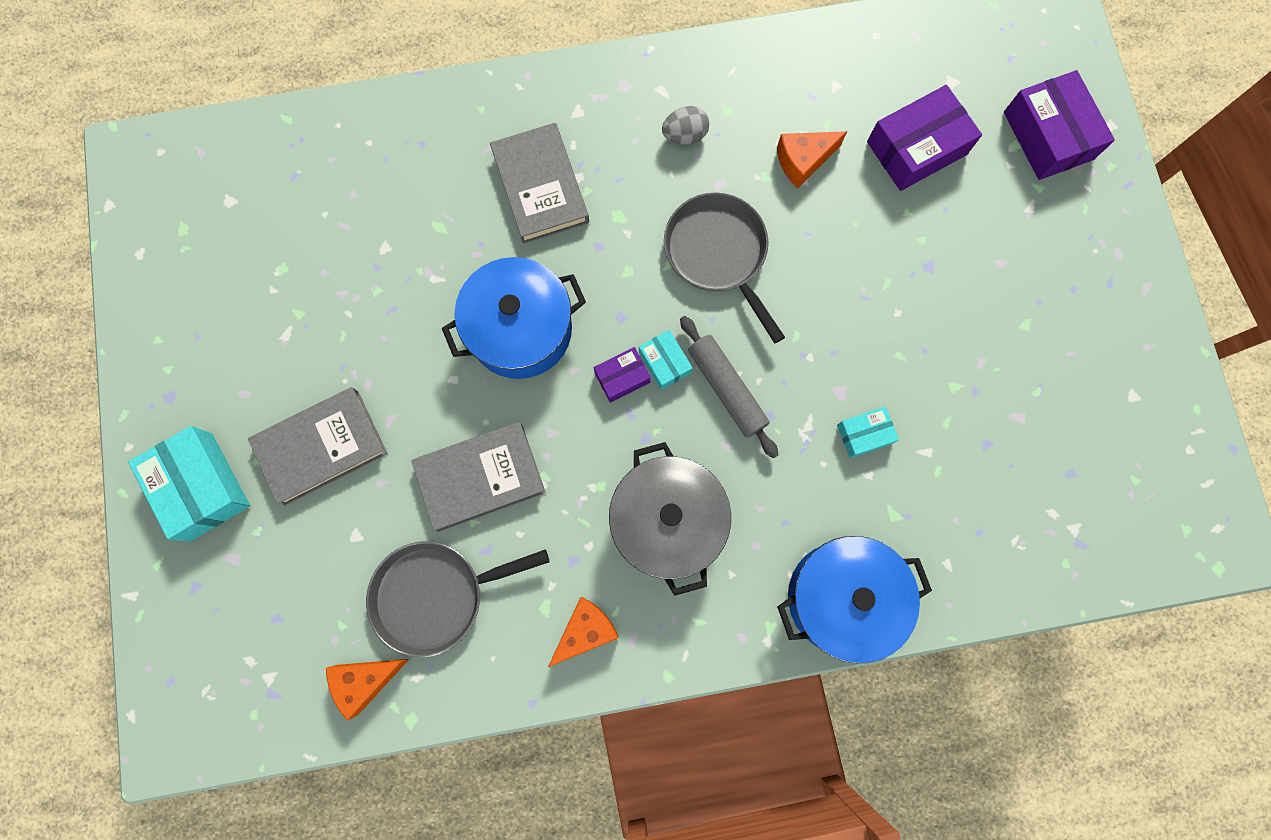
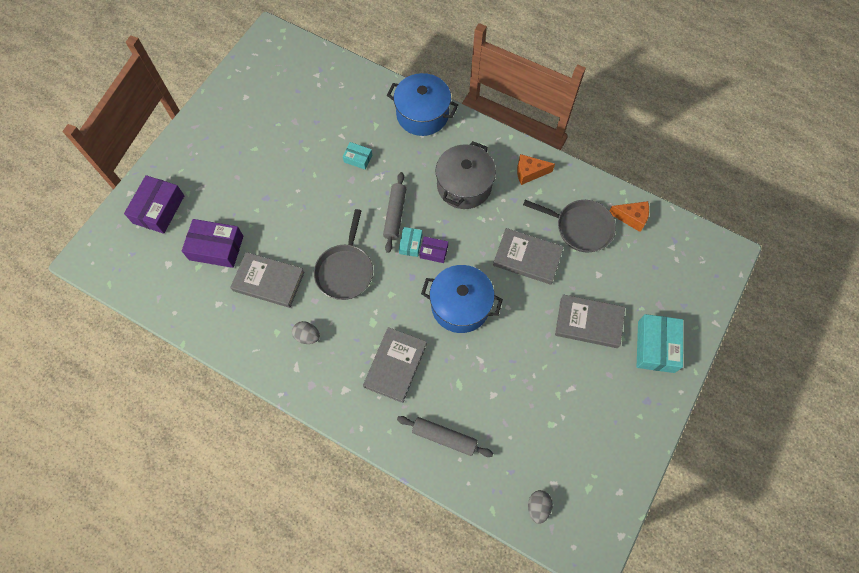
camera: 140 degrees left, 10 degrees down
(232, 162) = (538, 507): none -> grey egg
(407, 152) = (444, 437): none -> grey rolling pin
(803, 161) = (269, 281): orange cheese -> grey book

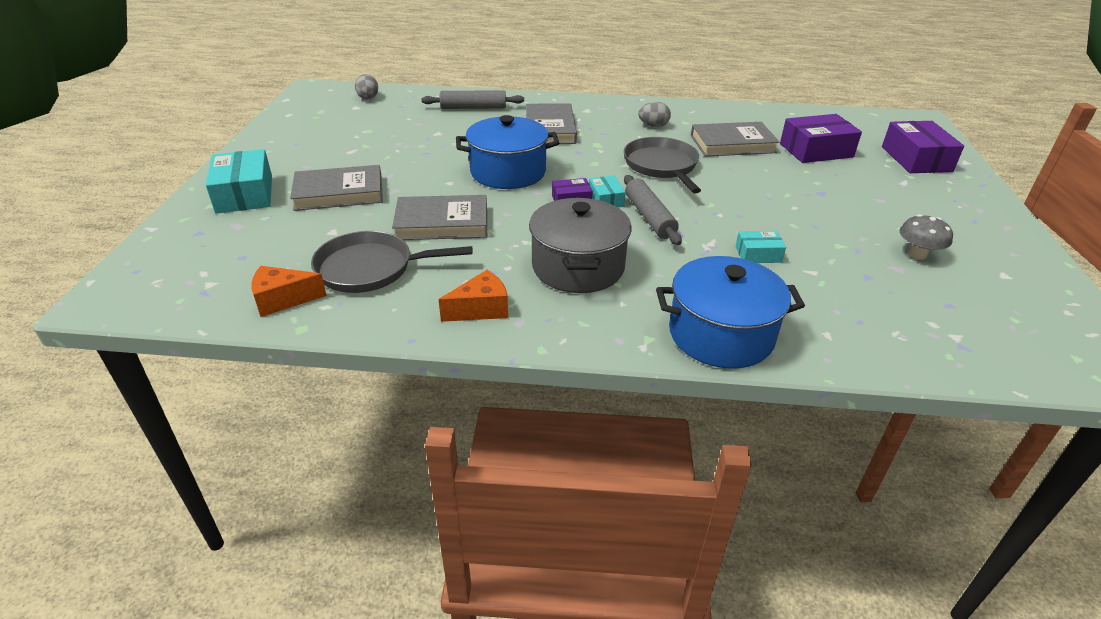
camera: 155 degrees right, 30 degrees down
(271, 126) = (917, 254): none -> grey mushroom

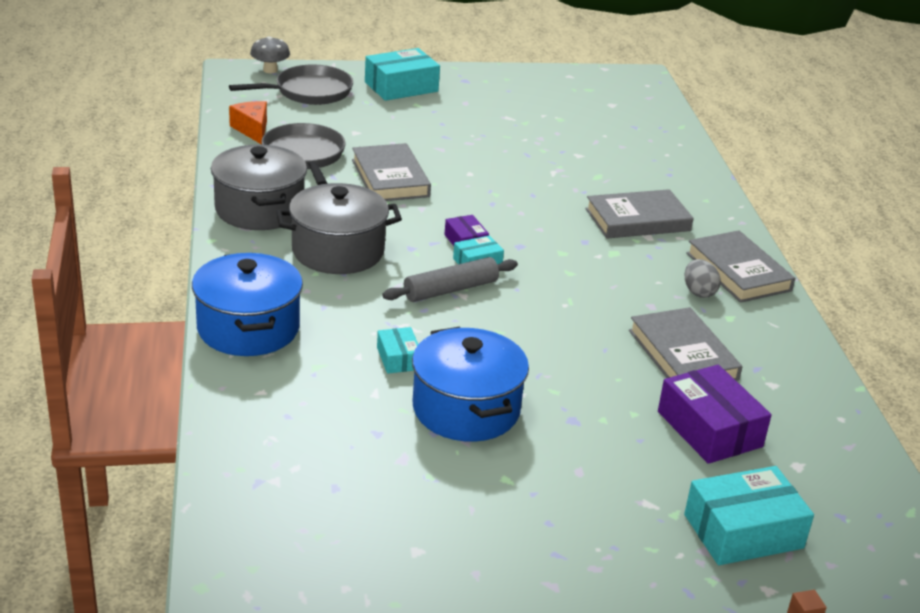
camera: 75 degrees right, 5 degrees down
(339, 193) = (422, 125): grey book -> grey book (738, 272)
(368, 97) = (642, 107): grey egg -> none
(473, 108) = (661, 168): grey rolling pin -> none
(481, 309) = (259, 209): orange cheese -> grey pot
(508, 172) = (509, 202): blue pot -> blue pot (466, 409)
(662, 166) = (580, 298): grey pan -> grey pan (309, 92)
(916, 159) = (743, 531): purple box -> turquoise box
(917, 254) = (442, 481): grey mushroom -> grey mushroom (270, 70)

